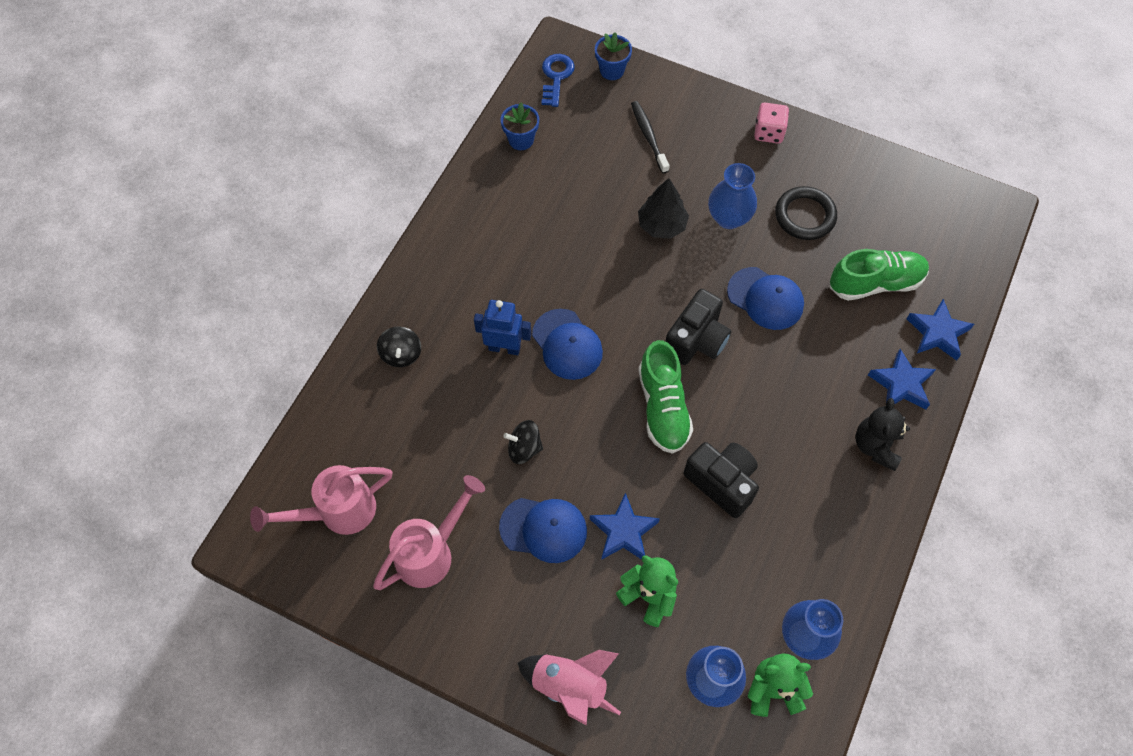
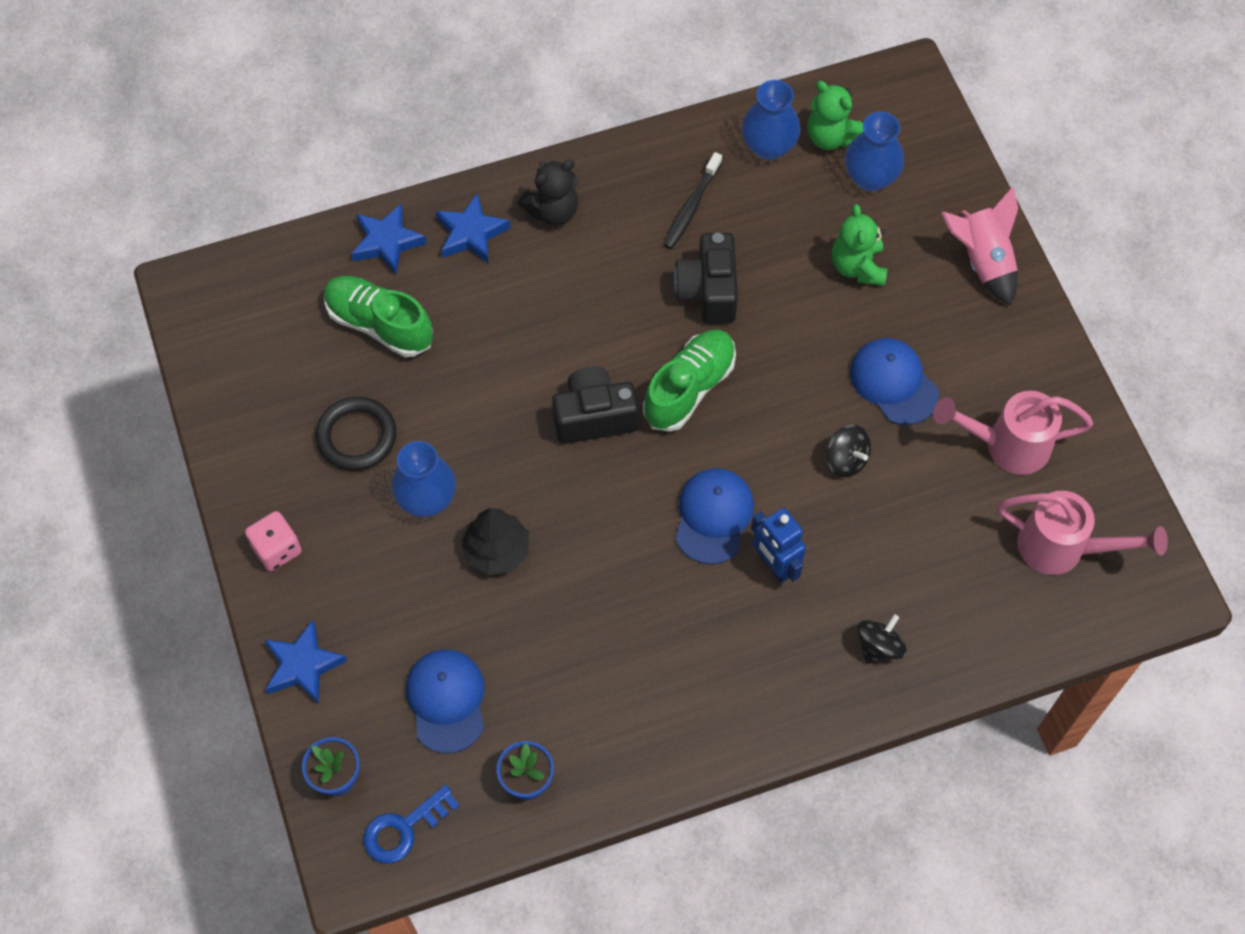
camera: 135 degrees left, 0 degrees up
(623, 531) = (829, 325): blue star -> blue star (303, 665)
(648, 136) = (395, 658): black toothbrush -> black toothbrush (691, 207)
(765, 298) = (490, 397): blue cap -> blue cap (446, 701)

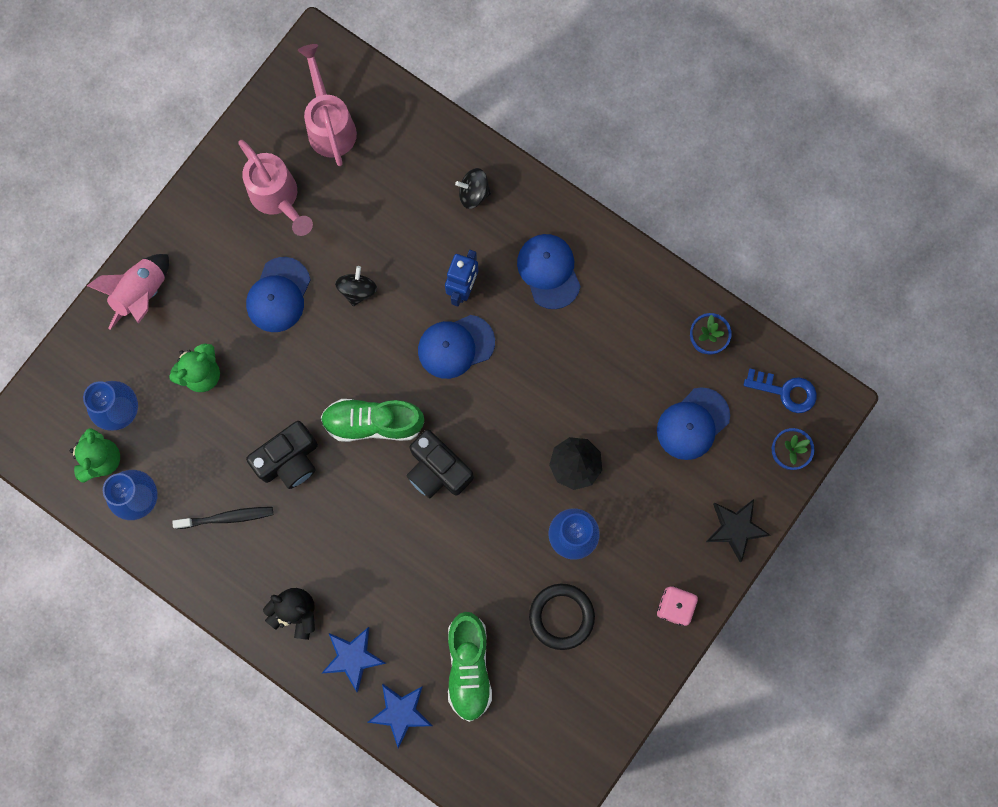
camera: 125 degrees left, 15 degrees up
(303, 665) = (735, 528): blue star -> black star
(730, 666) = (549, 271): none -> blue cap

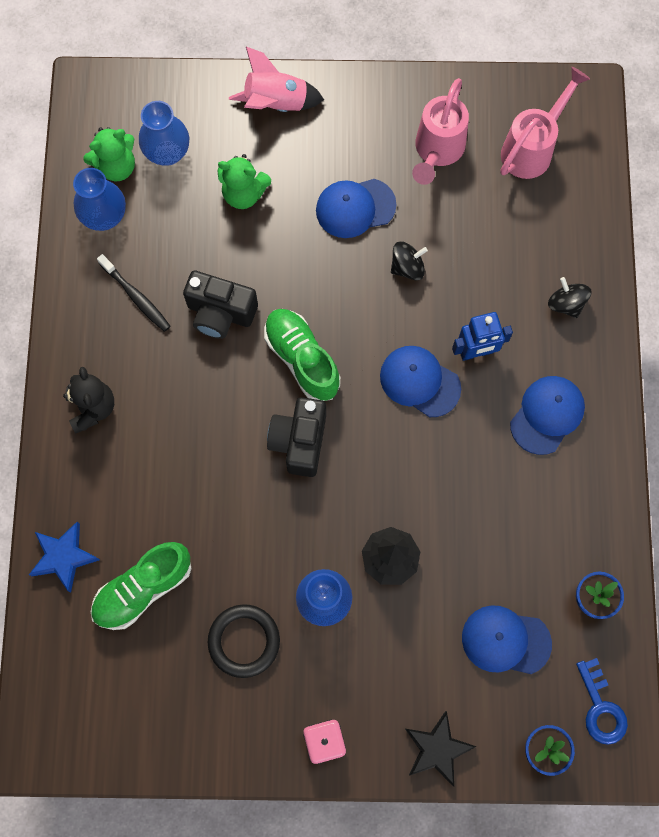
camera: 55 degrees right, 5 degrees down
(353, 657) = (85, 482): blue star -> none

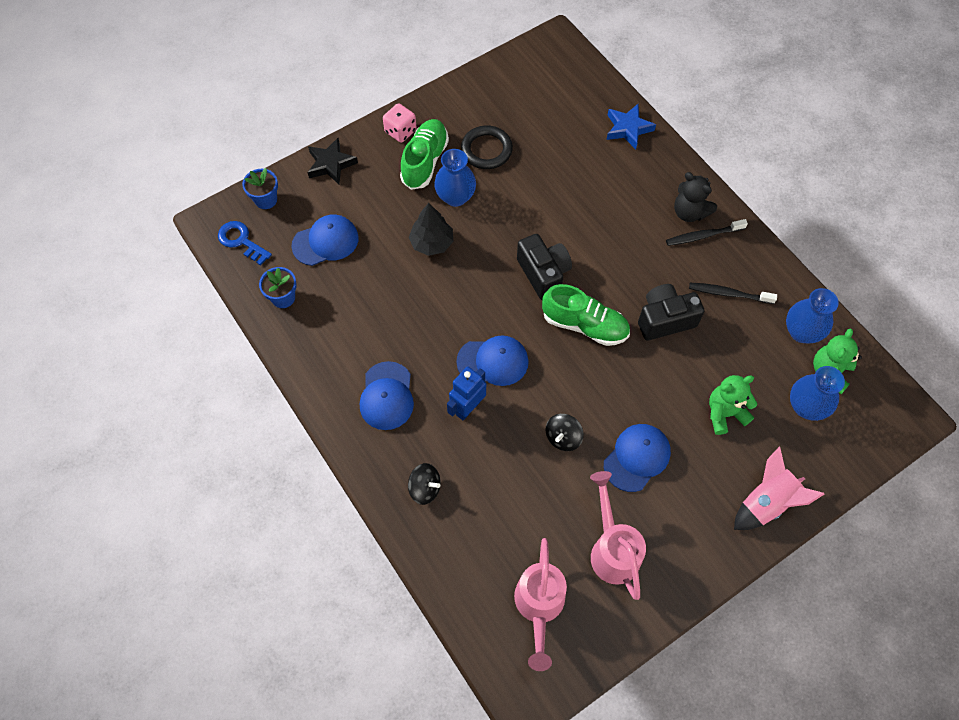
camera: 145 degrees right, 10 degrees down
(103, 373) = (703, 236): none -> black toothbrush
(143, 588) = (568, 140): green shoe -> green shoe (425, 161)

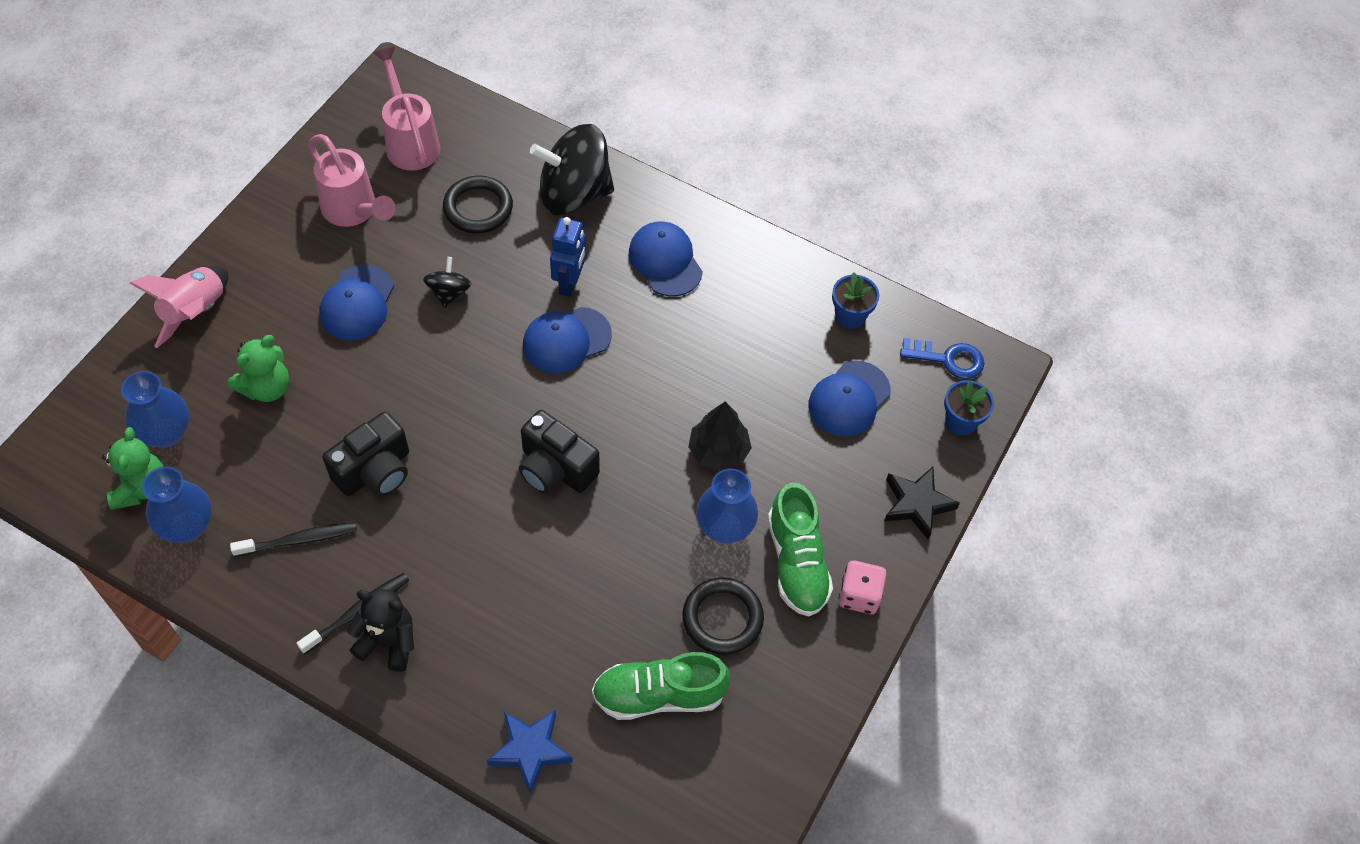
camera: 150 degrees right, 5 degrees down
(425, 488) = (574, 194): black spinning top -> black spinning top, size x2.10
(508, 508) = (478, 208): none -> black ring
(584, 325) = (475, 424): green shoe -> green shoe (659, 695)

